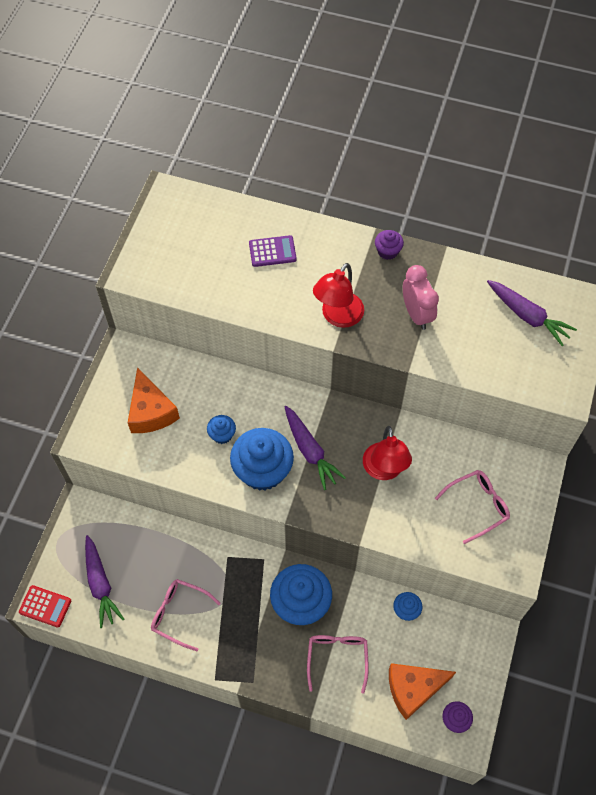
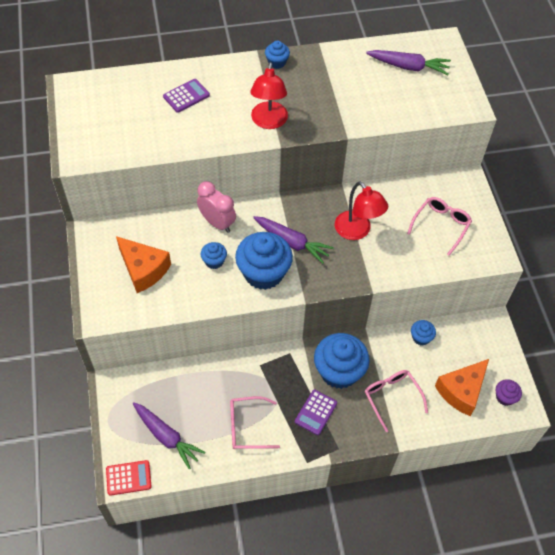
camera: 30 degrees left, 5 degrees down
(253, 633) = (316, 412): none -> purple calculator
(387, 251) = (277, 62): purple cupcake -> blue cupcake
(416, 314) = (327, 97): pink clock -> pink clock (217, 223)

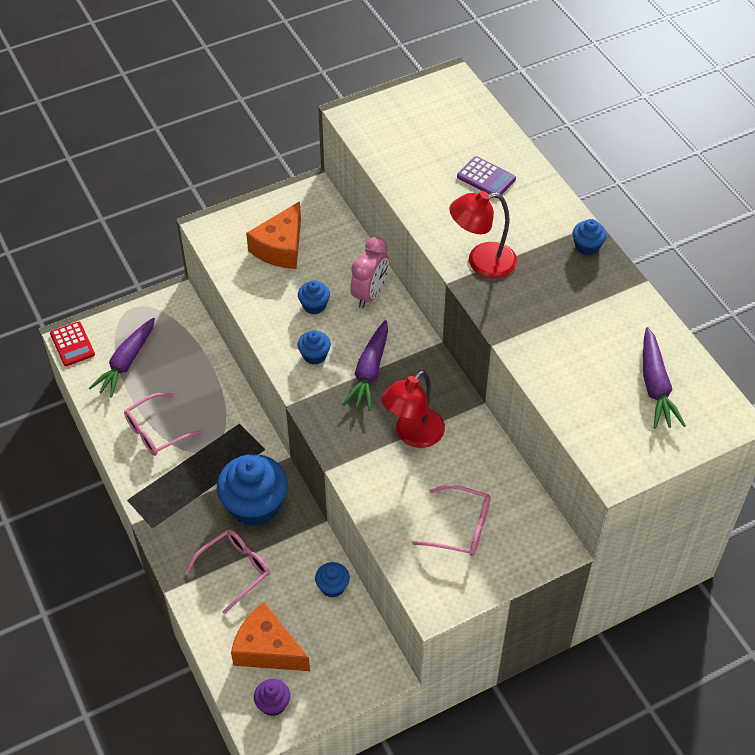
camera: 75 degrees right, 5 degrees down
(247, 427) = (156, 431): pink glasses -> pink glasses turned 105 degrees counterclockwise
(263, 273) = (314, 355): blue cupcake -> blue cupcake, size x0.47
(316, 412) = (192, 494): purple calculator -> none

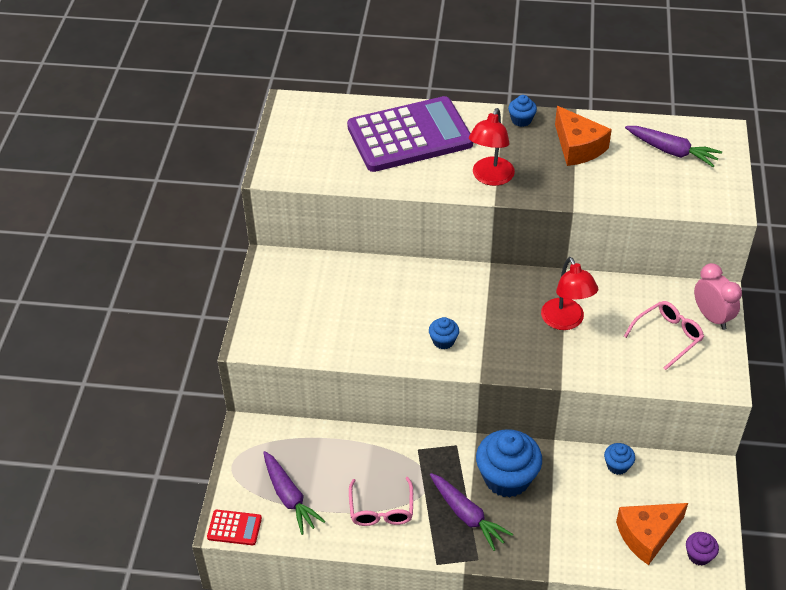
camera: 55 degrees left, 5 degrees down
(235, 570) = (560, 521): pink glasses -> none
(280, 247) = (313, 308): orange cheese -> orange cheese (578, 147)
(314, 305) = (393, 317): blue cupcake -> none
(369, 372) = (486, 317): purple carrot -> purple carrot (467, 515)
(370, 294) = (410, 279): pink clock -> pink clock (711, 317)
(486, 178) = (409, 136): purple calculator -> purple calculator, size x2.47

